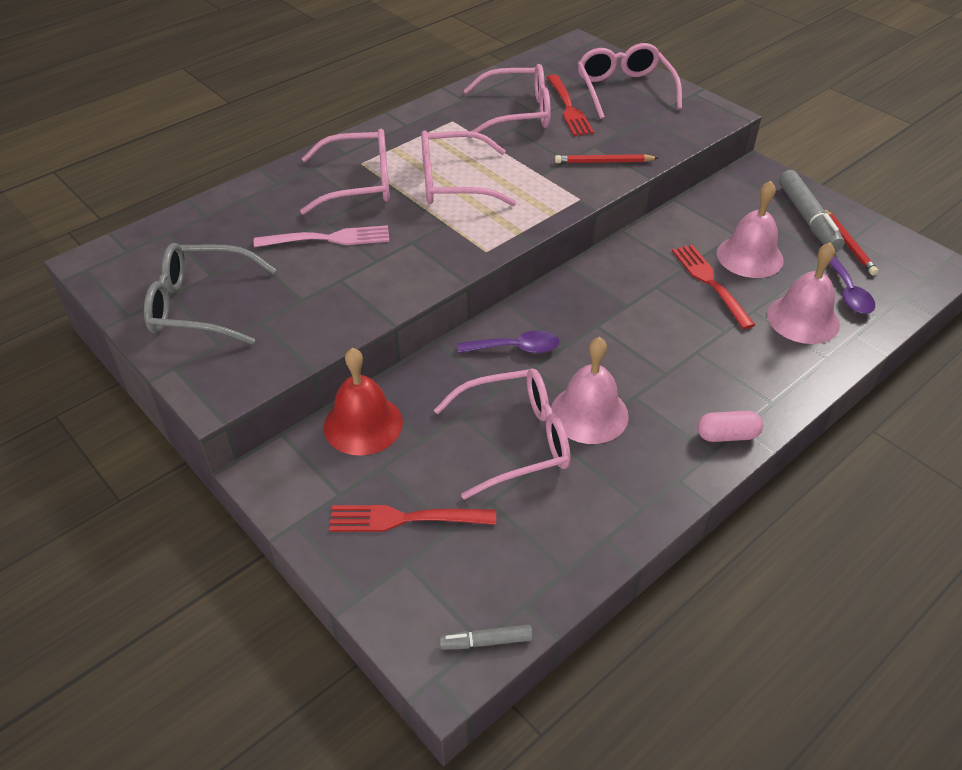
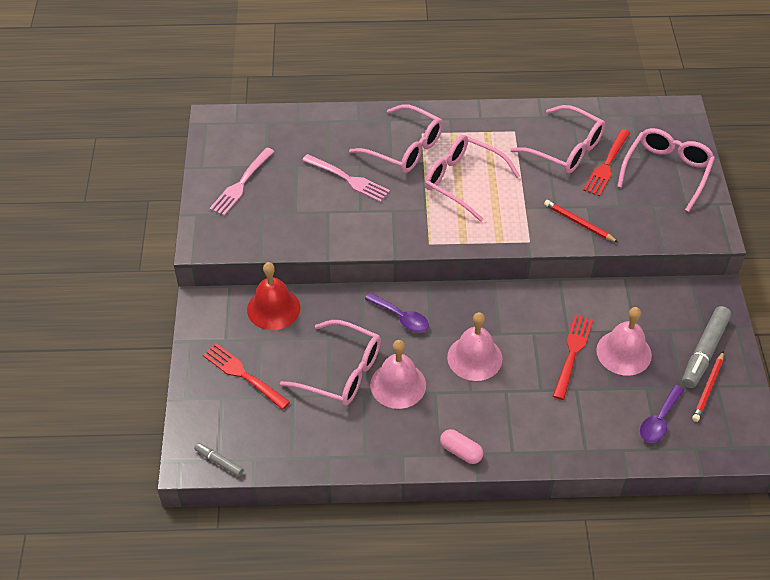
camera: 40 degrees right, 5 degrees up
(201, 305) = (241, 183): grey glasses -> pink fork
(803, 319) = (602, 417): pink bell -> pink bell (474, 358)

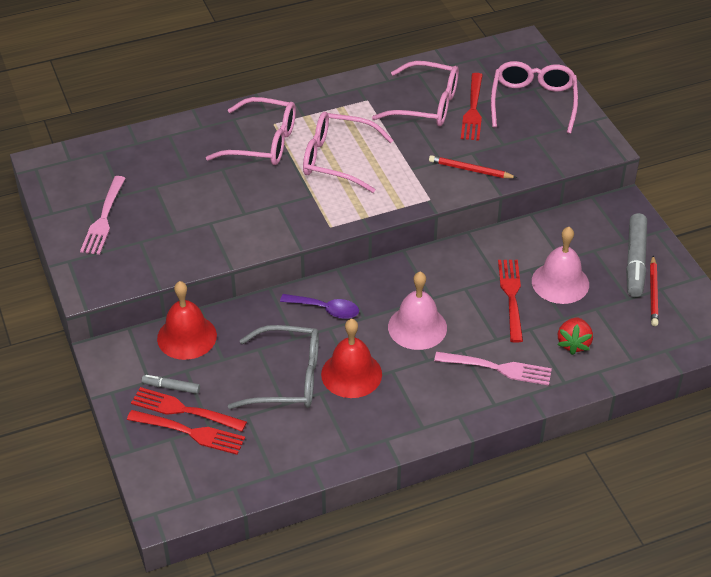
camera: 20 degrees left, 5 degrees down
(219, 462) = (197, 502): grey marker -> grey marker (171, 387)
(239, 396) = (189, 432): none -> red fork
(341, 372) = (287, 378): pink glasses -> grey glasses
(347, 179) = (216, 186): pink fork -> pink fork (497, 368)
(398, 385) = (351, 374): pink bell -> red bell
(461, 452) = (443, 418): pink capsule -> none
(610, 416) = (573, 343): none -> red strawberry
(659, 420) = (621, 335): purple spoon -> none

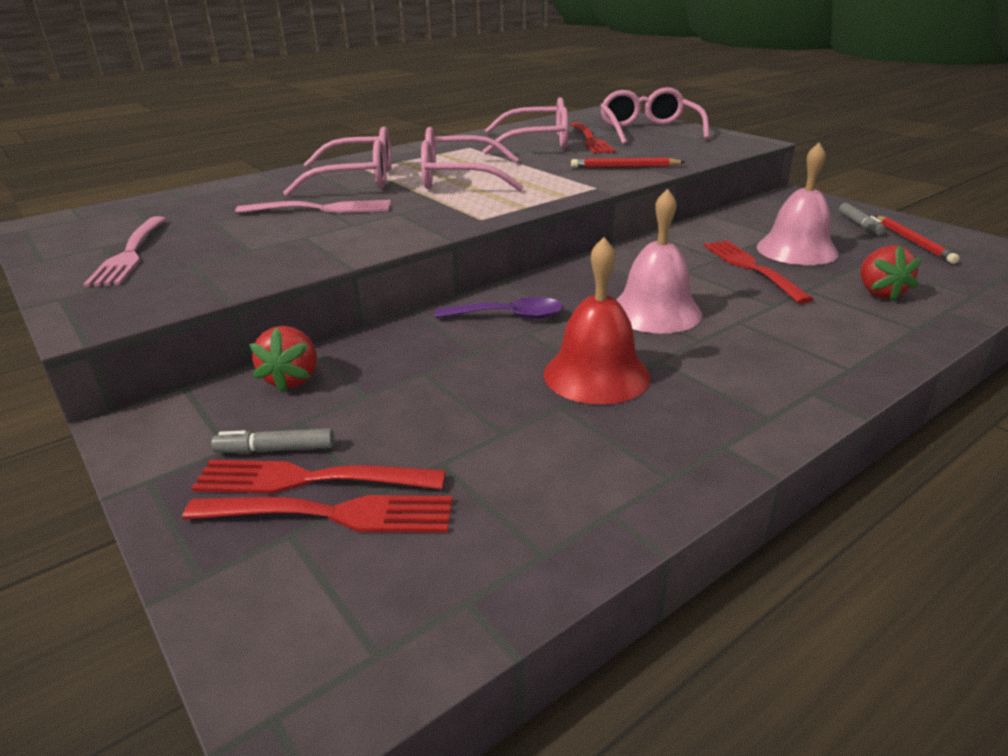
camera: 15 degrees left, 15 degrees down
(187, 337) = (292, 379): red bell -> red strawberry
(287, 378) = (492, 398): grey glasses -> none
(497, 368) = (808, 331): pink fork -> pink fork (320, 209)
(635, 261) = (859, 224): grey marker -> grey marker, size x0.52

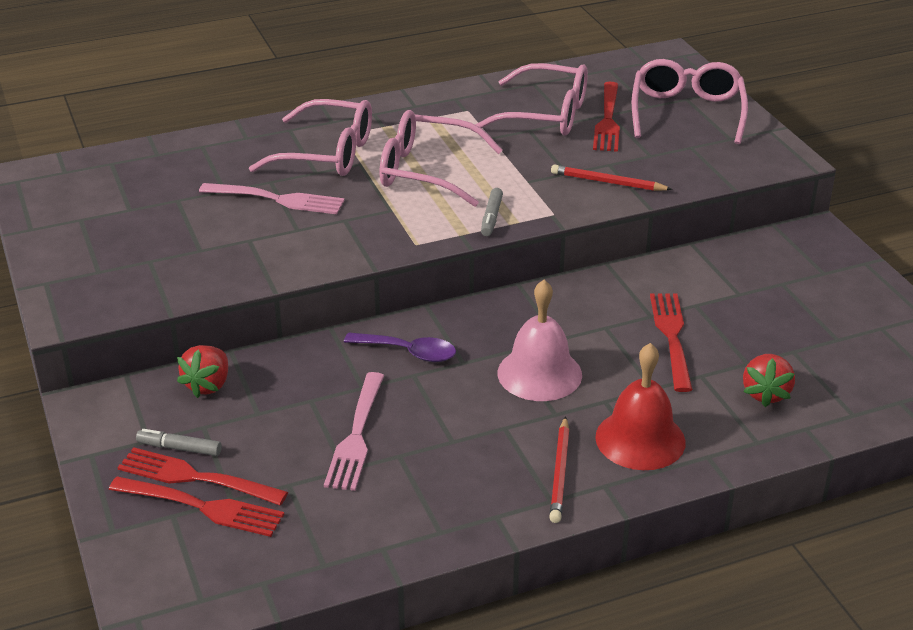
camera: 15 degrees right, 5 degrees up
(130, 253) = (102, 234): pink fork -> pink fork (356, 435)
(596, 374) = (445, 431): red bell -> red bell (640, 439)
(796, 250) = (739, 320): pink bell -> none
(859, 224) = (841, 296): grey marker -> grey marker (491, 217)
(913, 242) = (871, 333): red pencil -> red pencil (559, 473)

